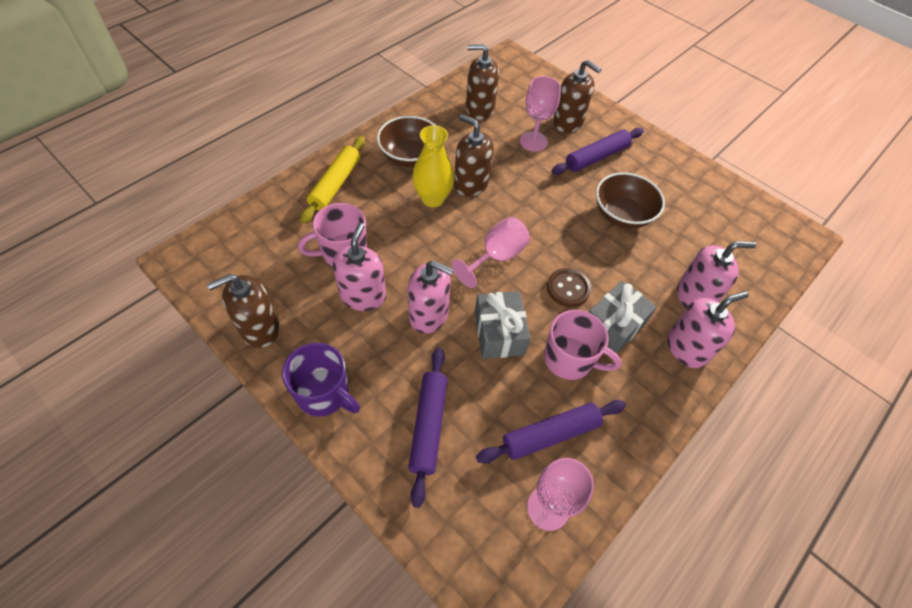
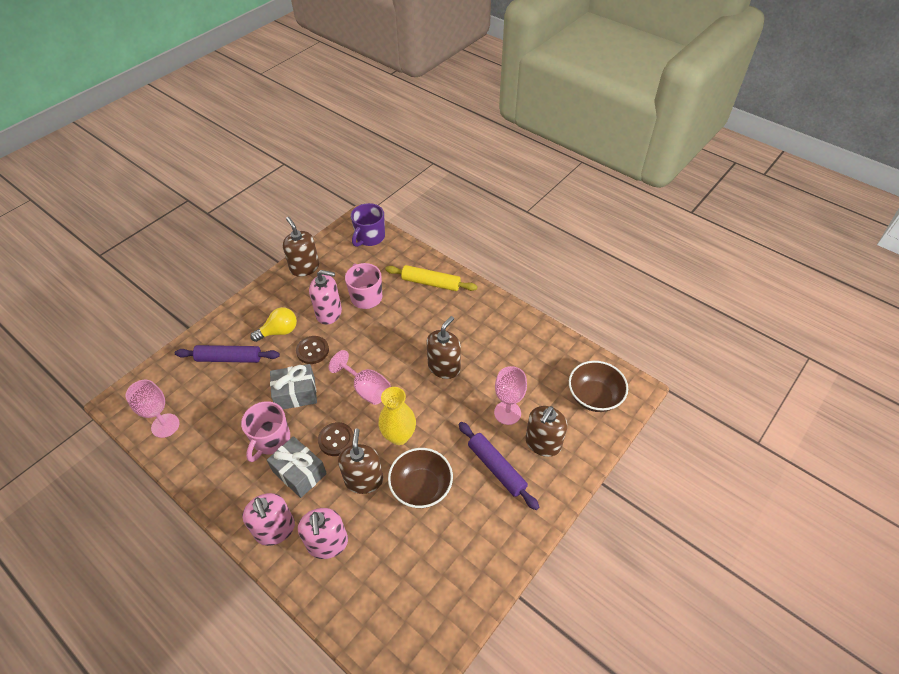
camera: 90 degrees right, 5 degrees down
(324, 394) = (257, 305): purple mug -> purple mug (369, 237)
(386, 358) = (279, 331): none -> yellow light bulb
(410, 156) = (469, 323): brown bowl -> brown bowl (594, 397)
(429, 315) = (312, 351): pink soap dispenser -> brown button
(432, 198) = (424, 343): yellow vase -> yellow vase (399, 436)
(479, 109) = (543, 367): brown soap dispenser -> brown soap dispenser (364, 480)
(550, 434) = (214, 427): purple rolling pin -> none

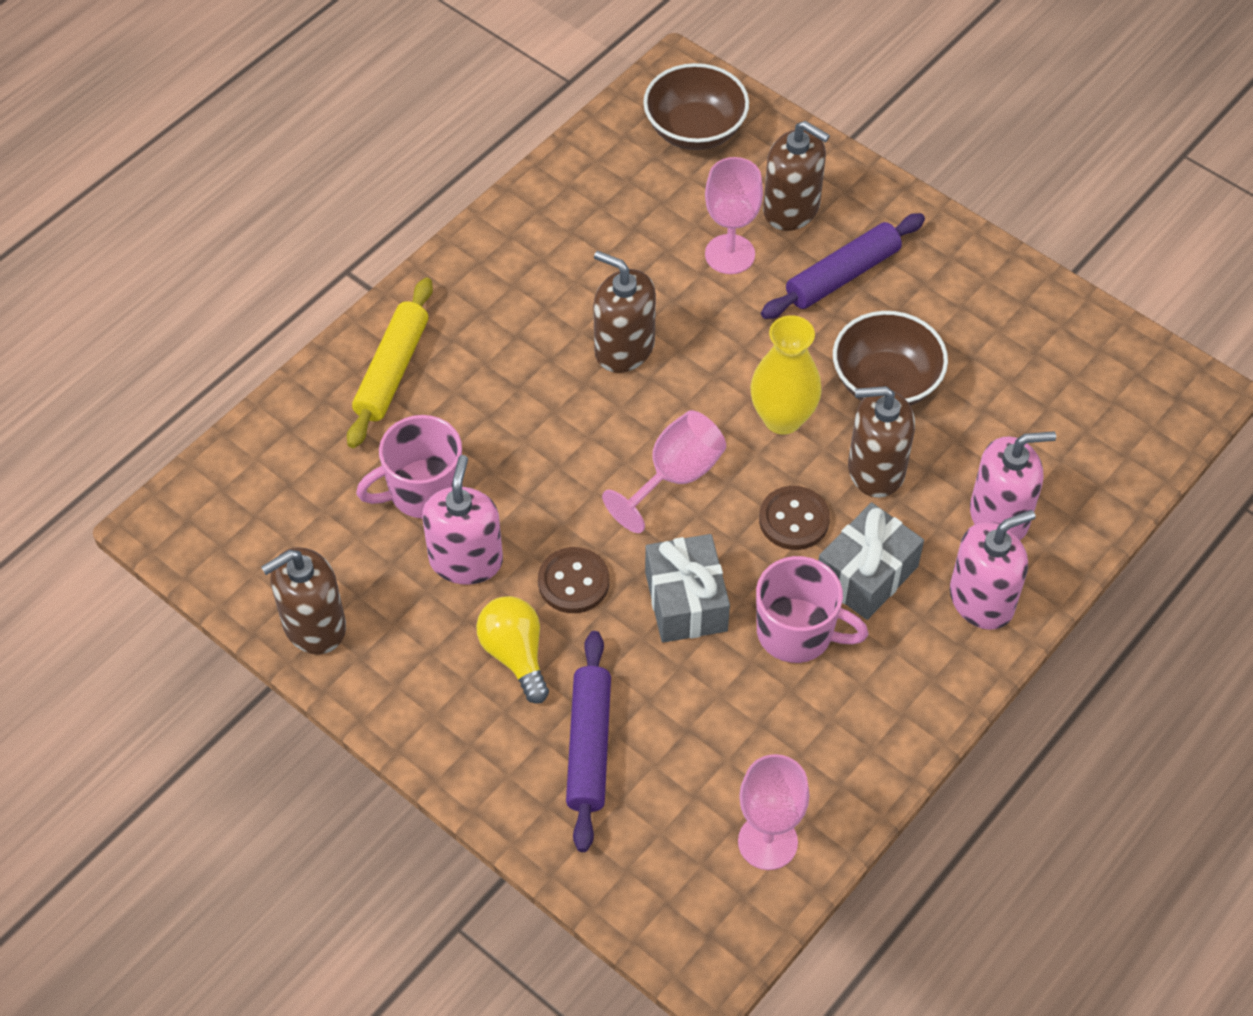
camera: 90 degrees left, 5 degrees up
(369, 237) = (226, 494): purple mug -> none

